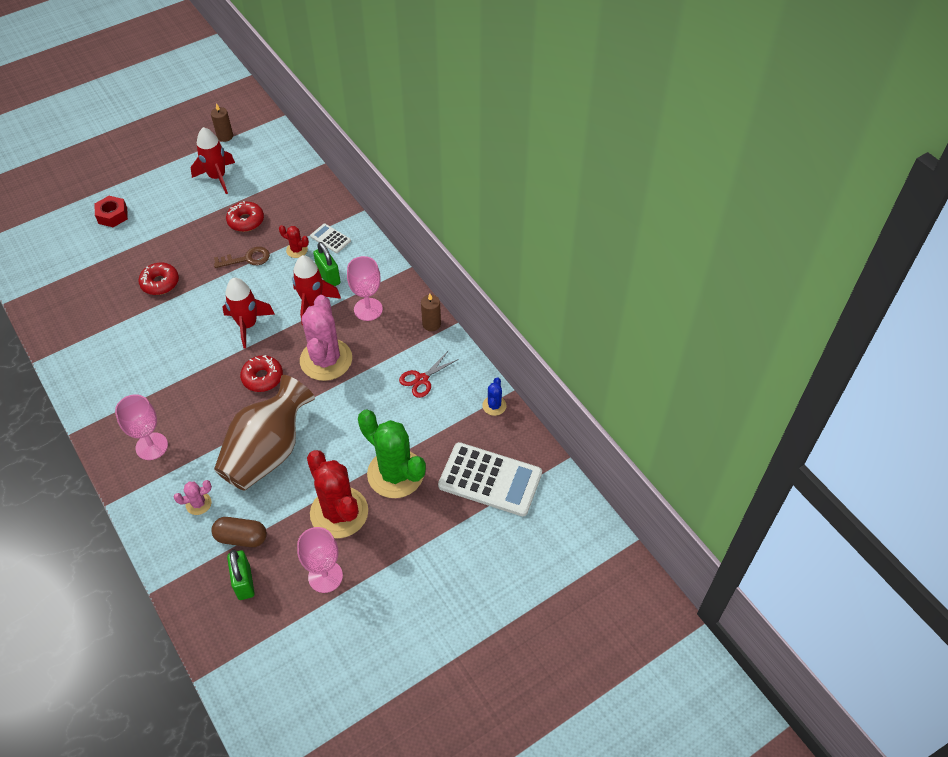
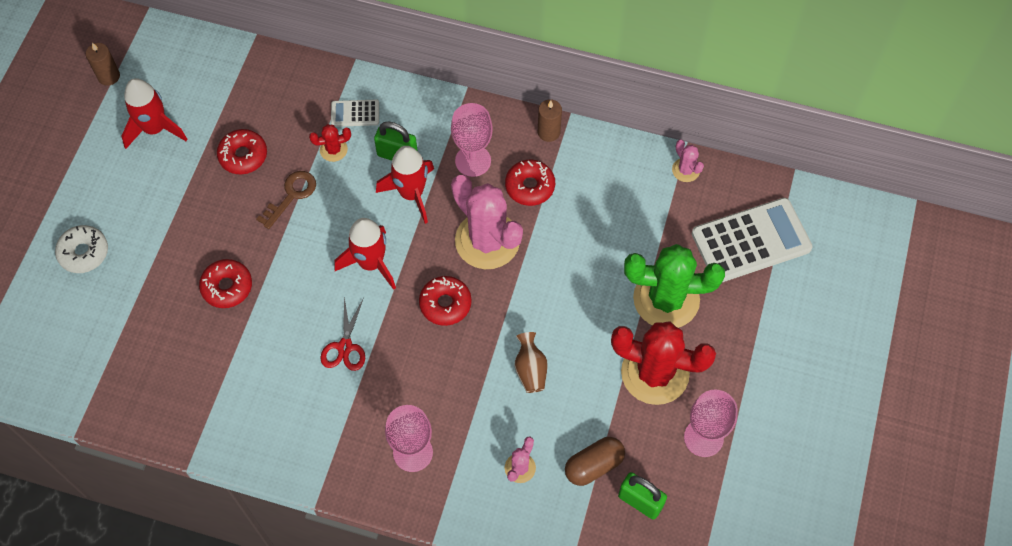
camera: 40 degrees left, 10 degrees up
(112, 215) = (84, 253): red nut -> white donut
(268, 452) = (530, 370): brown vase -> brown vase, size x0.41
(385, 347) = (530, 186): none -> red donut
(422, 379) = (596, 193): red scissors -> red scissors (345, 347)
(494, 406) = (686, 170): blue cactus -> pink cactus

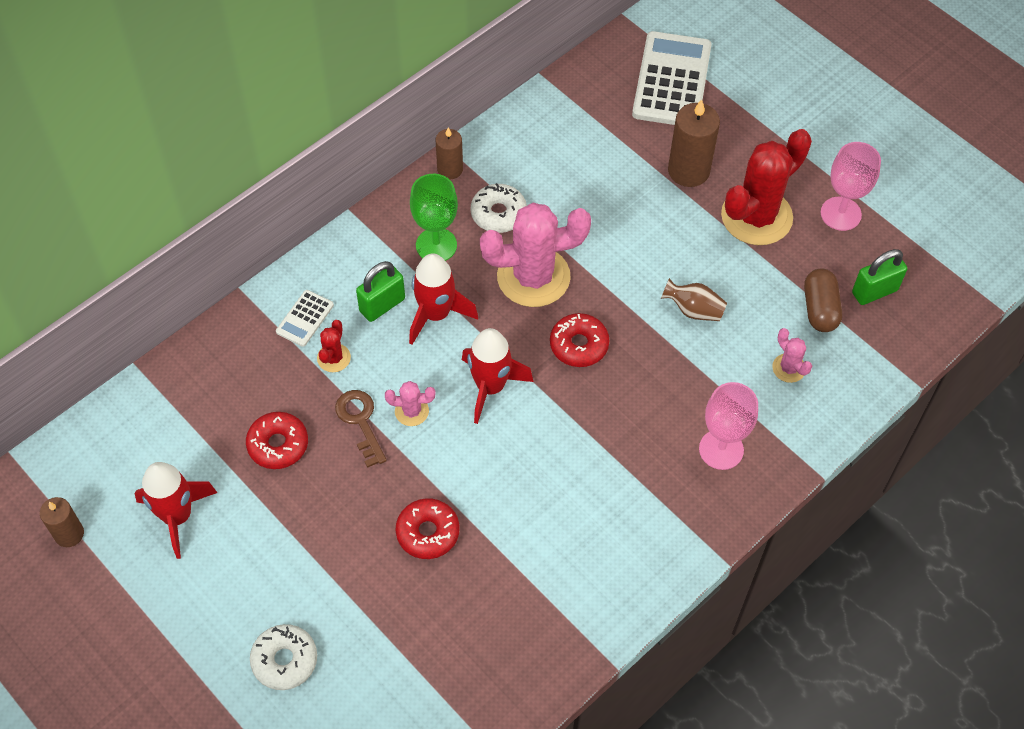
camera: 60 degrees left, 5 degrees down
(345, 347) = (569, 454): red scissors -> none
(473, 161) = (436, 245): pink goblet -> green goblet
(530, 186) = (498, 214): red donut -> white donut
(666, 299) = (688, 170): green cactus -> brown candle
(686, 170) = (567, 88): pink cactus -> pink cactus (411, 411)

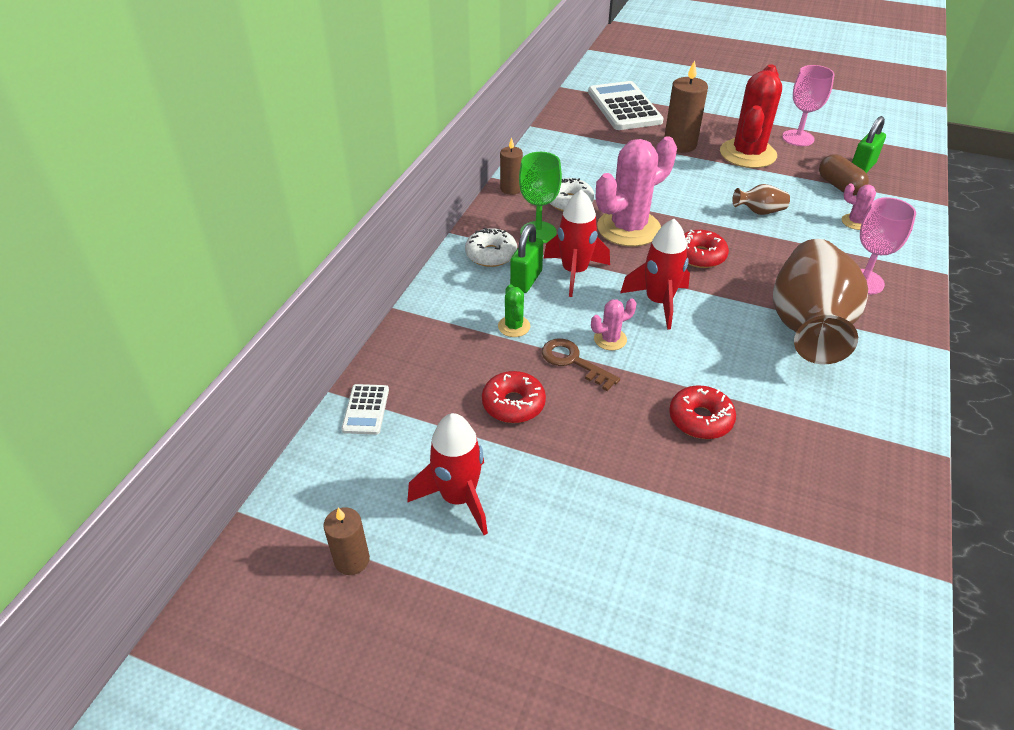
camera: 25 degrees left, 15 degrees down
(285, 660) = (662, 581): white donut -> white donut (491, 254)
(305, 318) = (468, 309): white calculator -> white calculator (366, 409)
(334, 358) = (514, 326): red cactus -> green cactus
(613, 478) = (807, 326): none -> brown vase

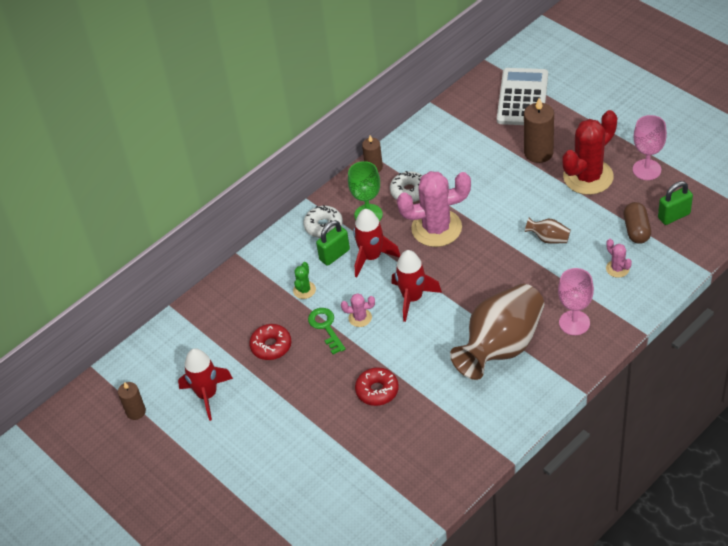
camera: 30 degrees right, 5 degrees up
(366, 409) = (184, 324): white calculator -> none
(573, 361) = (325, 327): brown key -> green key
(700, 256) = (471, 267): red donut -> none

